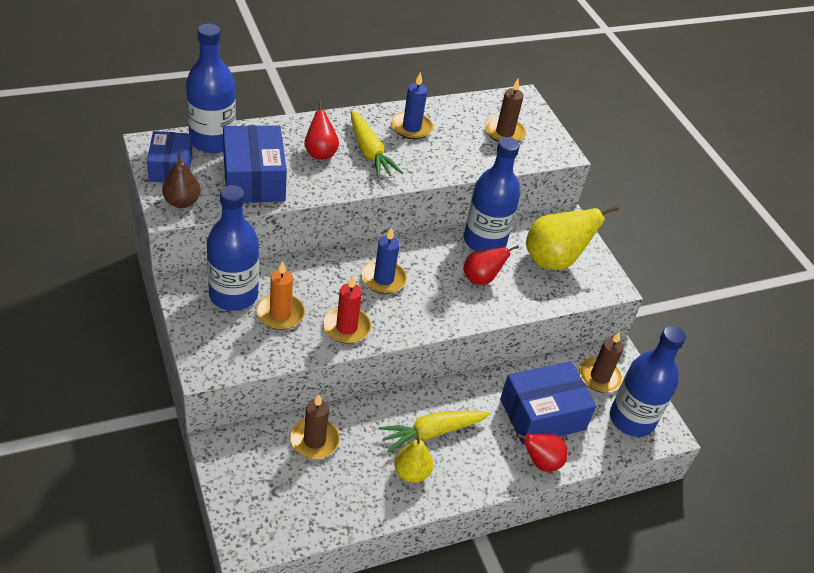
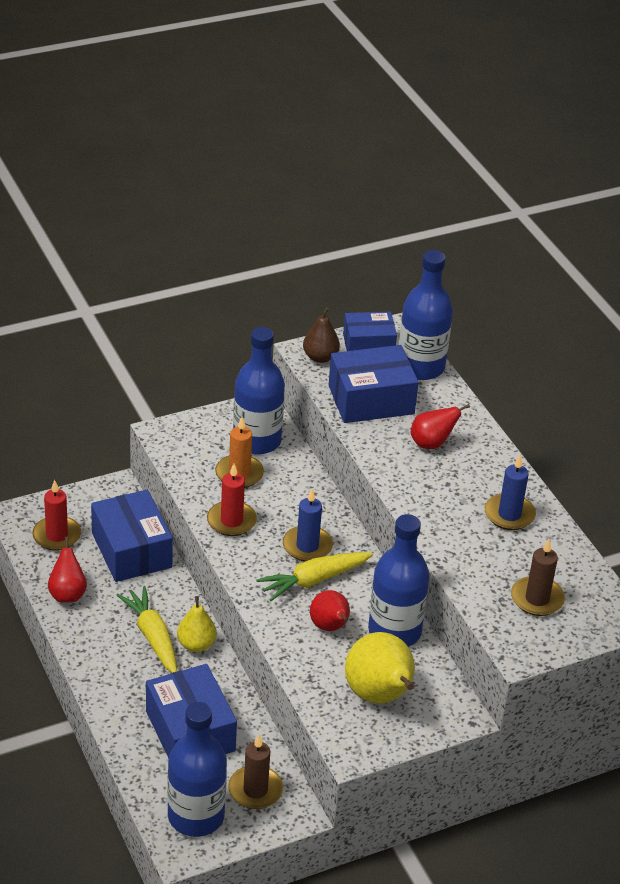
camera: 90 degrees right, 5 degrees down
(285, 506) = (57, 535): none -> red candle
(314, 440) = (131, 550): brown candle -> blue box
(369, 152) = (448, 481): yellow carrot -> yellow carrot (314, 580)
(411, 473) = (101, 621): yellow pear -> yellow pear (196, 644)
(541, 462) = (125, 726): red pear -> red pear (67, 594)

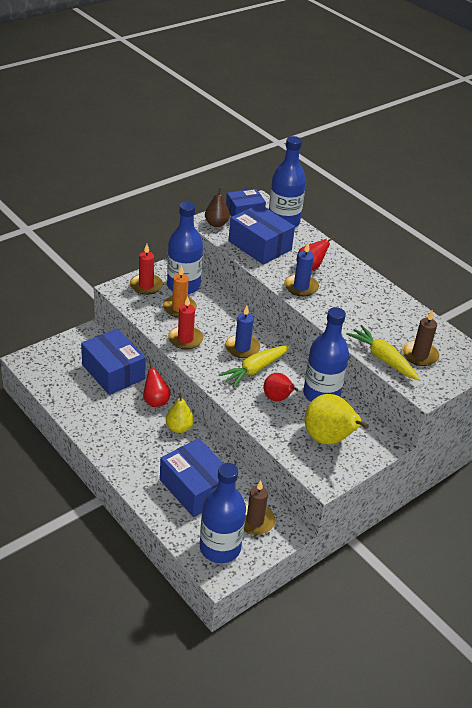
camera: 15 degrees left, 0 degrees up
(57, 535) = (58, 370): red candle -> red candle (146, 286)
(67, 594) = (78, 408): red pear -> red pear (155, 401)
(152, 637) = (147, 427): yellow carrot -> yellow carrot (382, 358)
(371, 399) = (260, 245): blue box -> blue box turned 75 degrees clockwise
(509, 514) = (378, 304): blue candle -> blue candle (301, 287)

